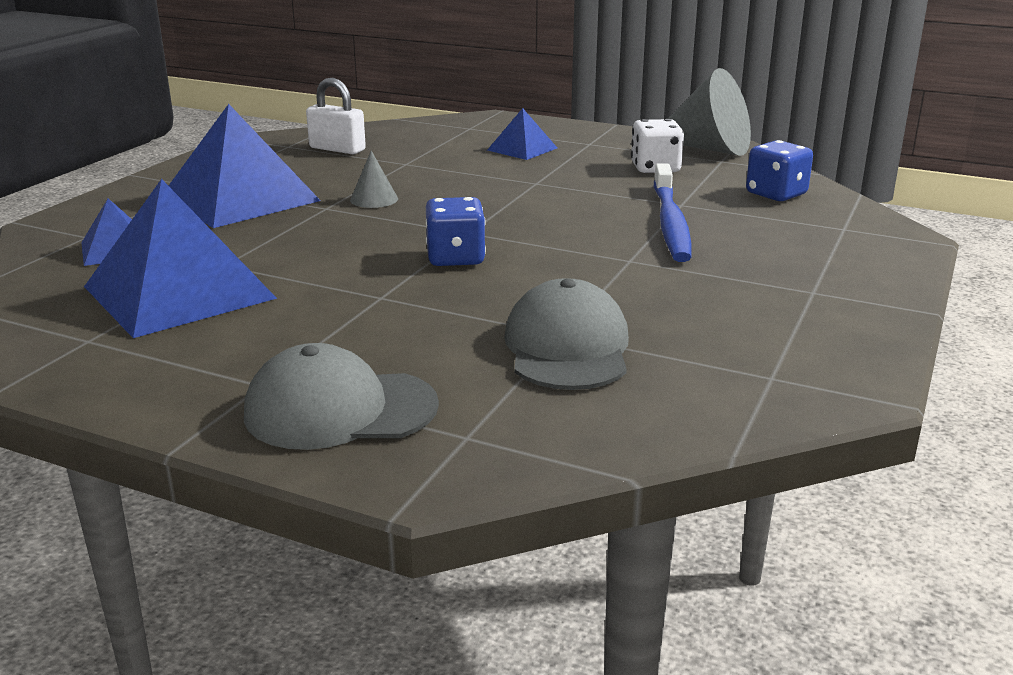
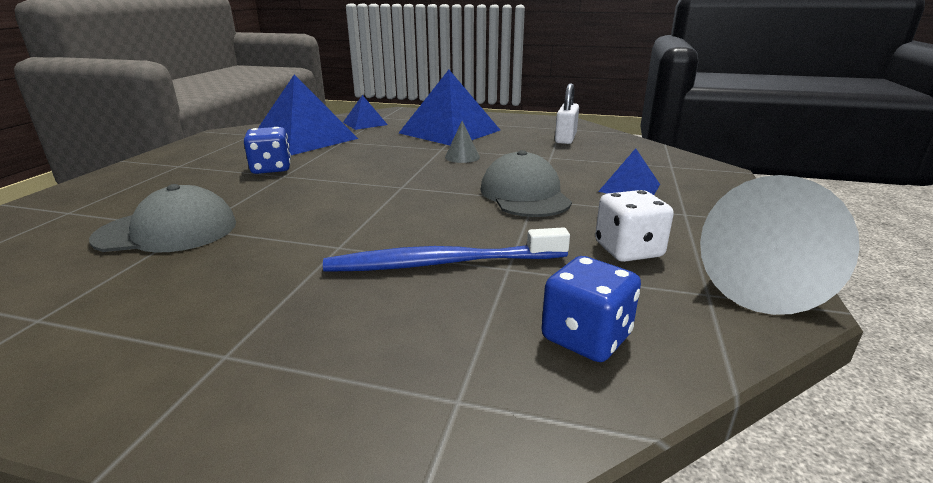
camera: 80 degrees right, 0 degrees up
(340, 410) = (132, 182): grey cap -> grey cap (524, 195)
(455, 258) = (347, 187): blue dice -> blue dice (271, 169)

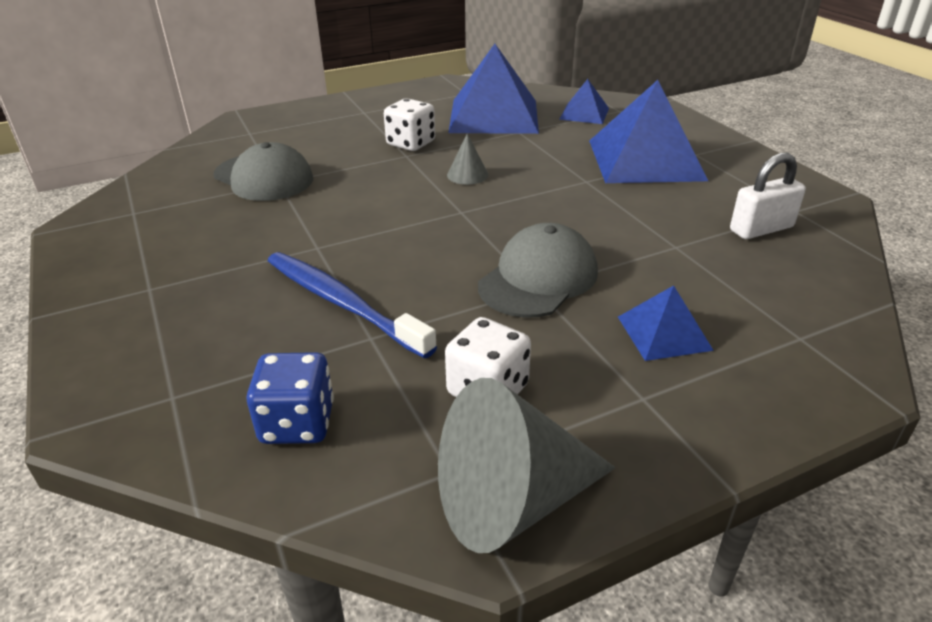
camera: 50 degrees right, 10 degrees up
(271, 169) = (411, 143): blue dice -> white dice
(462, 157) = (583, 201): grey cone -> grey cone (467, 175)

